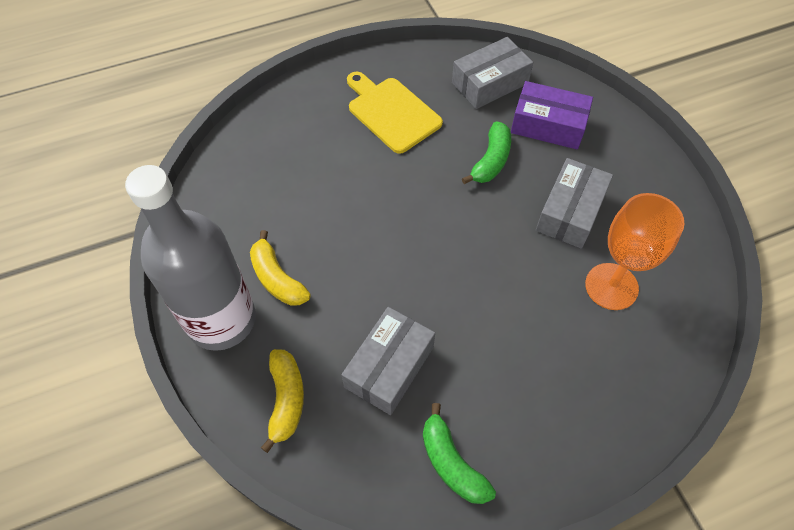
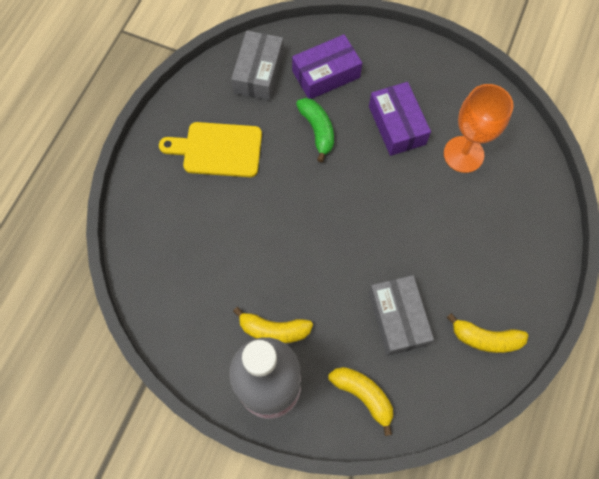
camera: 45 degrees left, 10 degrees up
(451, 463) = (485, 338): green banana -> yellow banana
(570, 212) = (396, 125): grey box -> purple box

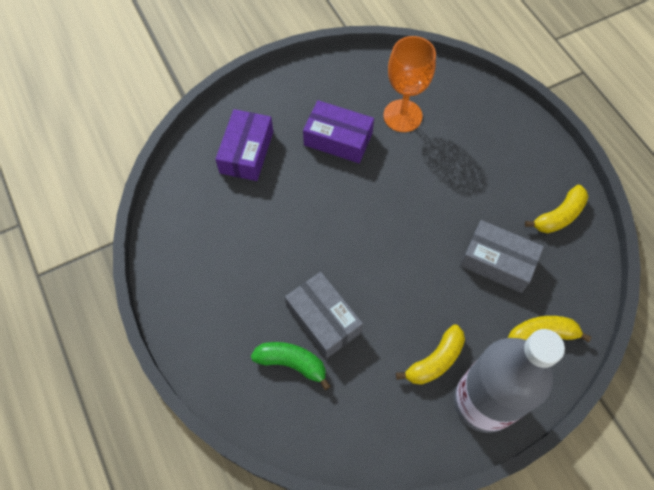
camera: 50 degrees left, 5 degrees down
(218, 149) = (235, 282): yellow cutting board -> none
(259, 73) = (196, 198): grey box -> grey box (323, 319)
(317, 130) = (290, 196): green banana -> green banana (292, 363)

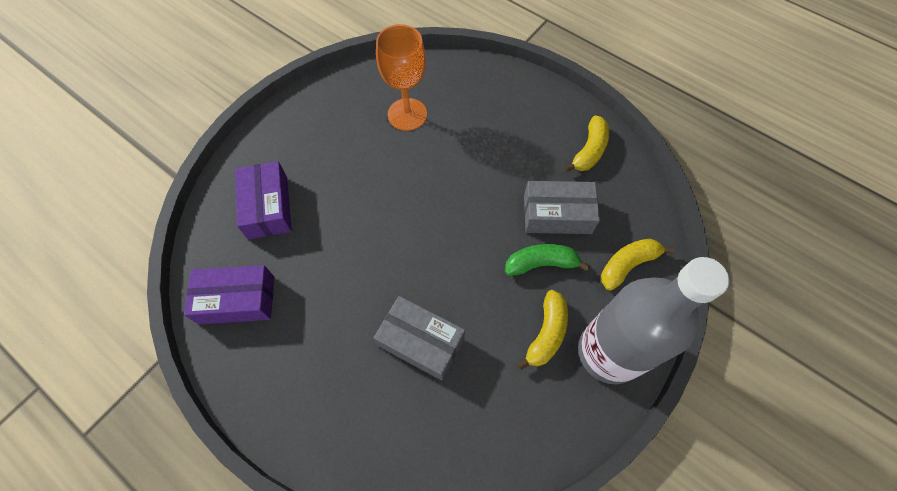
camera: 25 degrees left, 0 degrees up
(292, 363) = (409, 402): green banana -> green banana (541, 263)
(338, 139) = (355, 159): purple box -> purple box (237, 300)

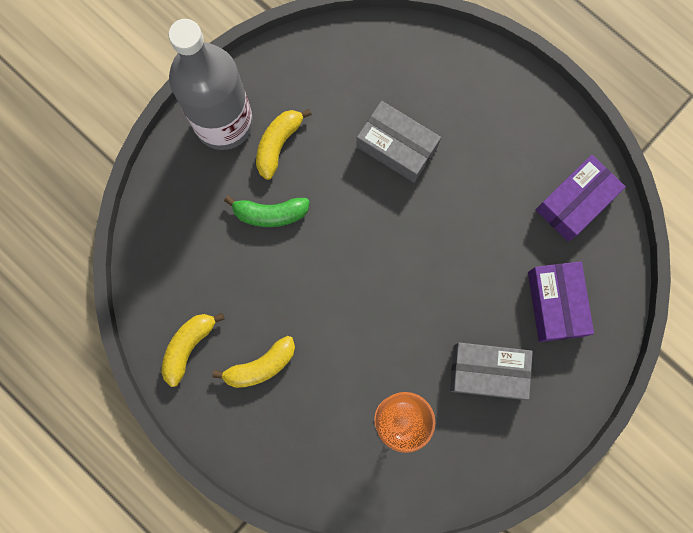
camera: 175 degrees left, 15 degrees up
(237, 300) = (575, 202): purple box -> purple box turned 45 degrees counterclockwise
(557, 214) = (243, 268): grey box -> grey box (487, 371)
(627, 265) = (183, 205): yellow banana -> yellow banana (260, 366)

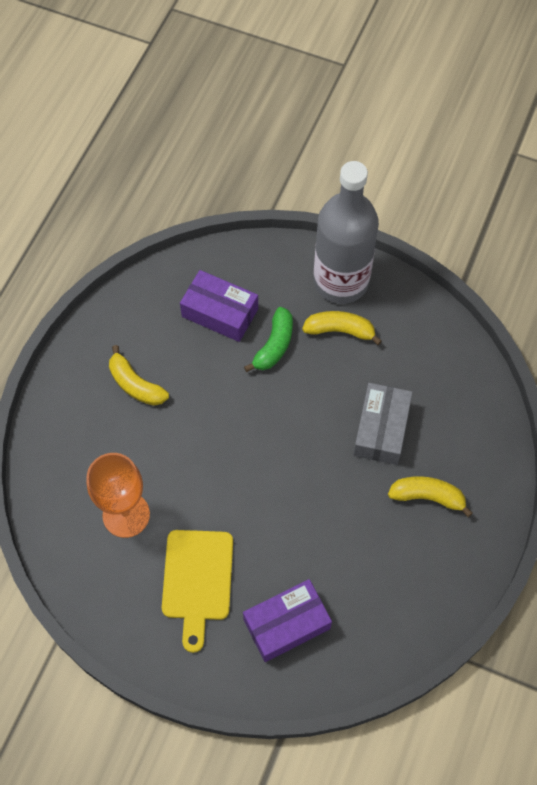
camera: 70 degrees right, 15 degrees down
(189, 346) = (133, 323): yellow banana -> yellow banana (428, 497)
(270, 214) = (274, 345): green banana -> green banana turned 135 degrees counterclockwise
(487, 371) = (197, 580): grey box -> yellow cutting board
(575, 202) = (397, 611): purple box -> purple box (220, 312)

